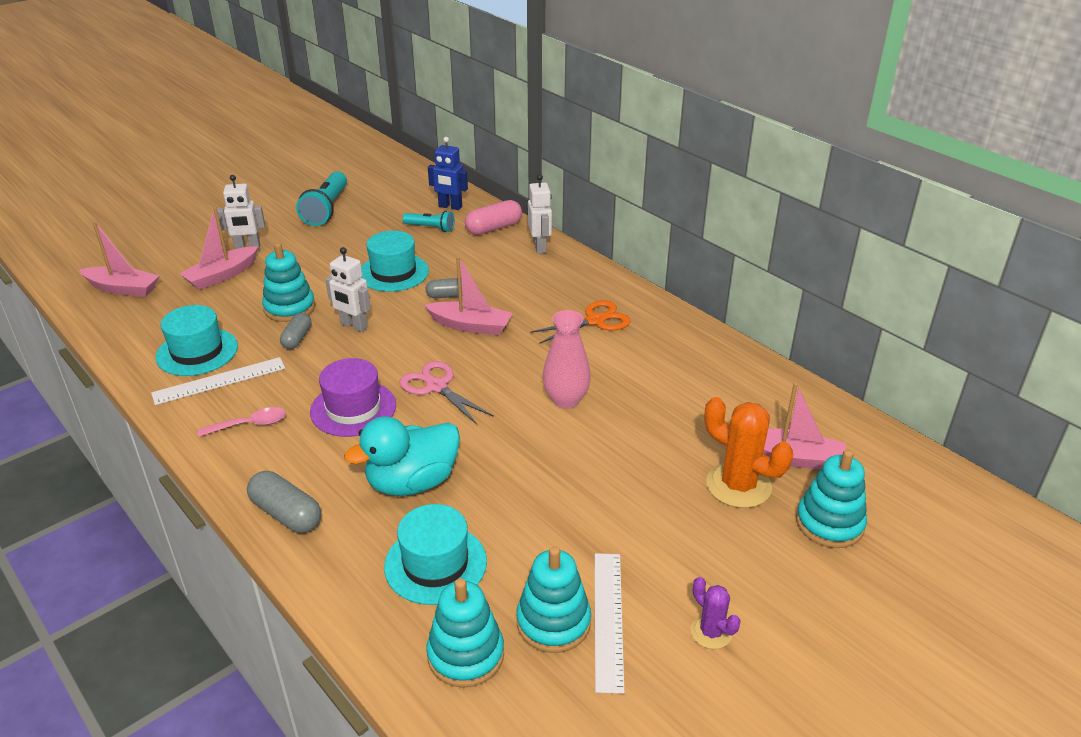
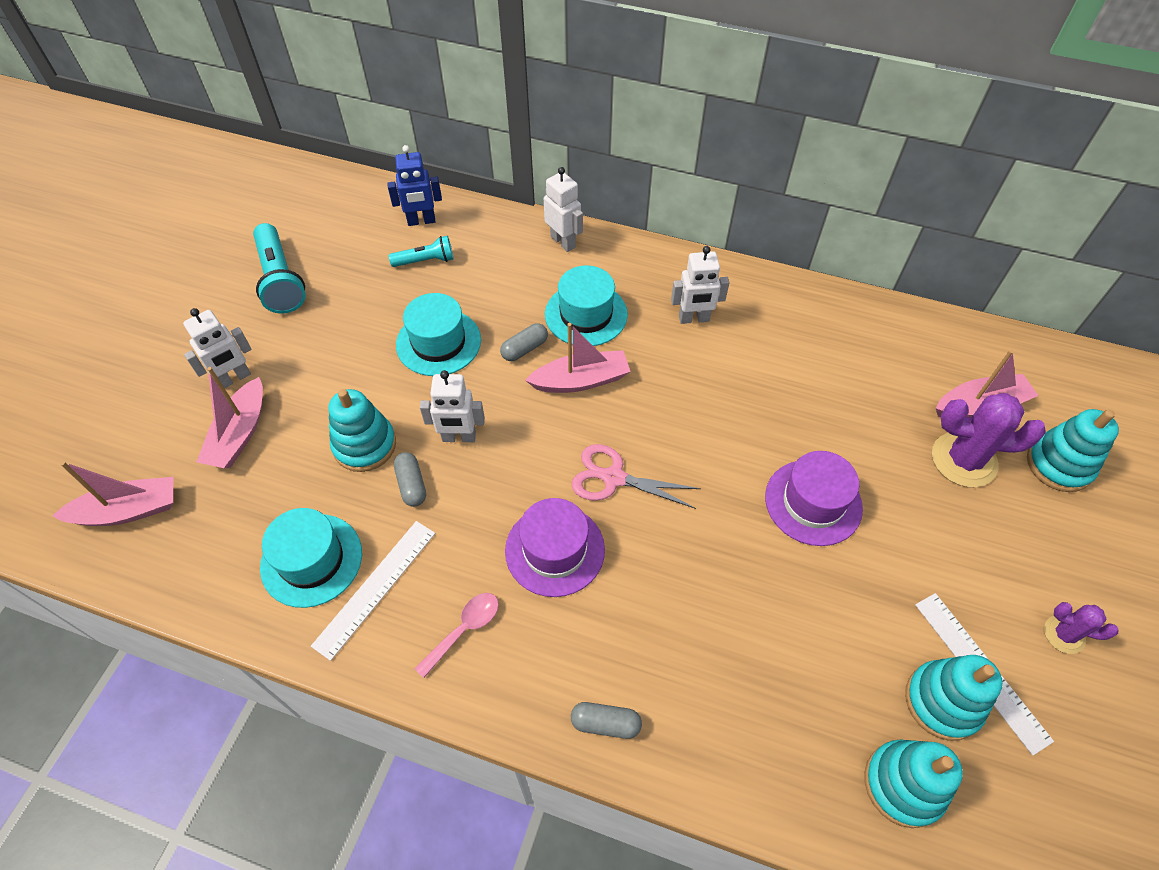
camera: 30 degrees left, 20 degrees up
(286, 514) = (605, 723): grey capsule -> grey capsule, size x0.66
(412, 482) = (692, 612): turquoise duck -> none
(435, 564) = (794, 698): turquoise hat -> turquoise hat (586, 314)
(494, 228) = (494, 234): pink capsule -> none
(566, 400) = (747, 433): pink vase -> none
(576, 459) = (813, 502): none -> purple hat
(595, 321) = (694, 319): orange scissors -> white robot
(738, 485) = (964, 460): orange cactus -> purple cactus

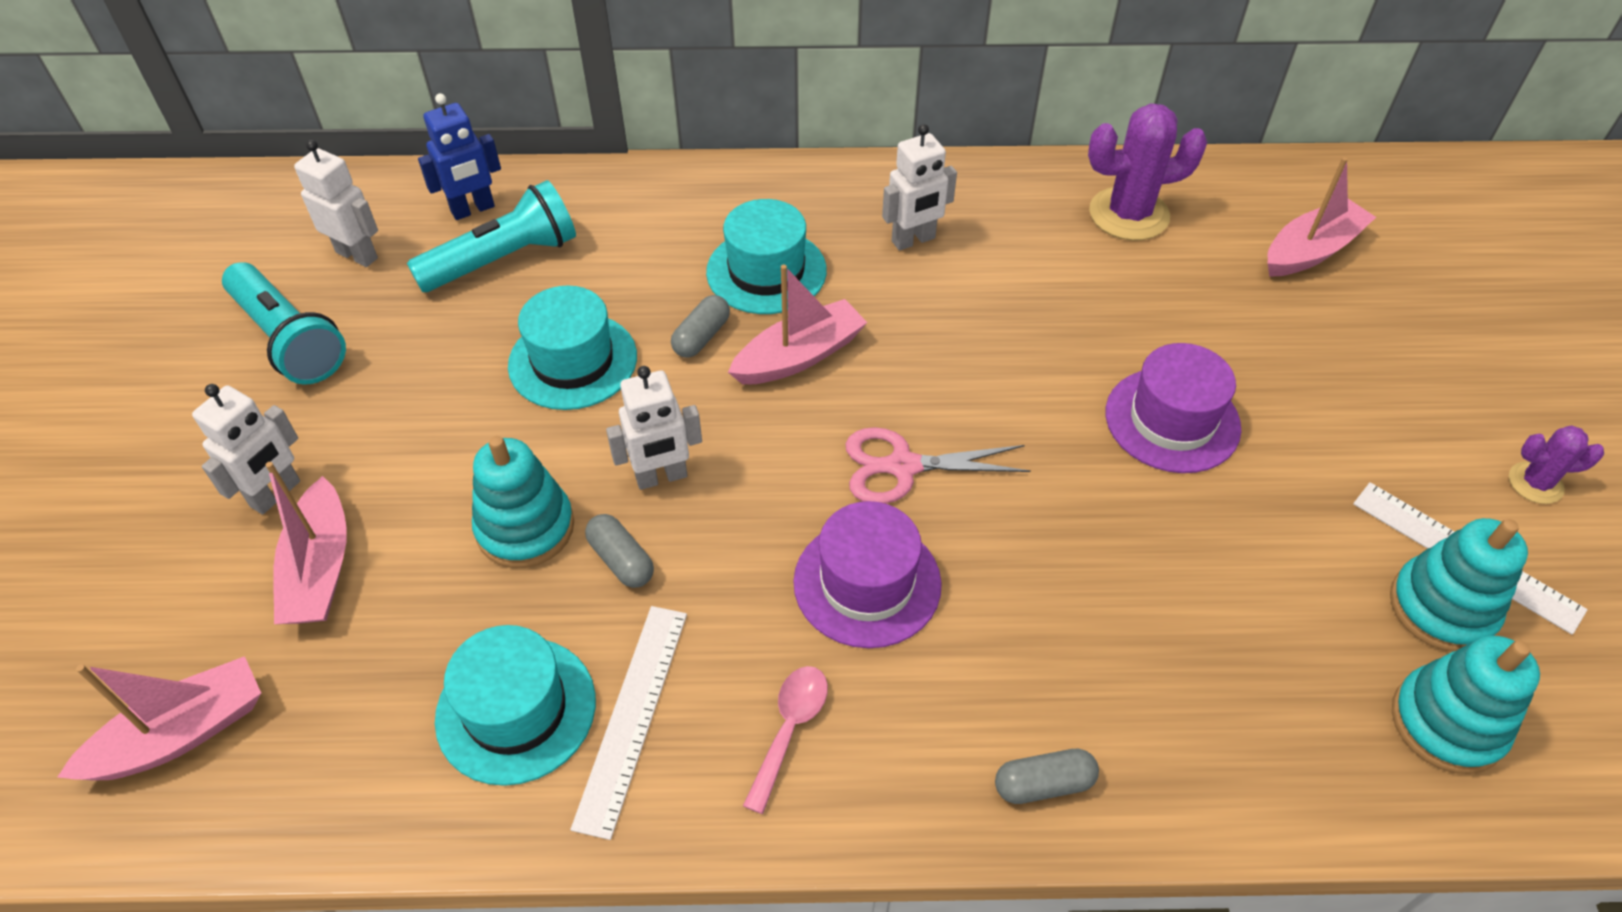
camera: 20 degrees left, 5 degrees down
(425, 261) = (503, 260): turquoise flashlight -> turquoise flashlight, size x1.72
(563, 242) = (691, 188): white robot -> white robot (357, 255)
(964, 460) = (1324, 318): purple cactus -> purple cactus (1129, 214)
(1059, 464) = (1432, 292): turquoise stacking toy -> none

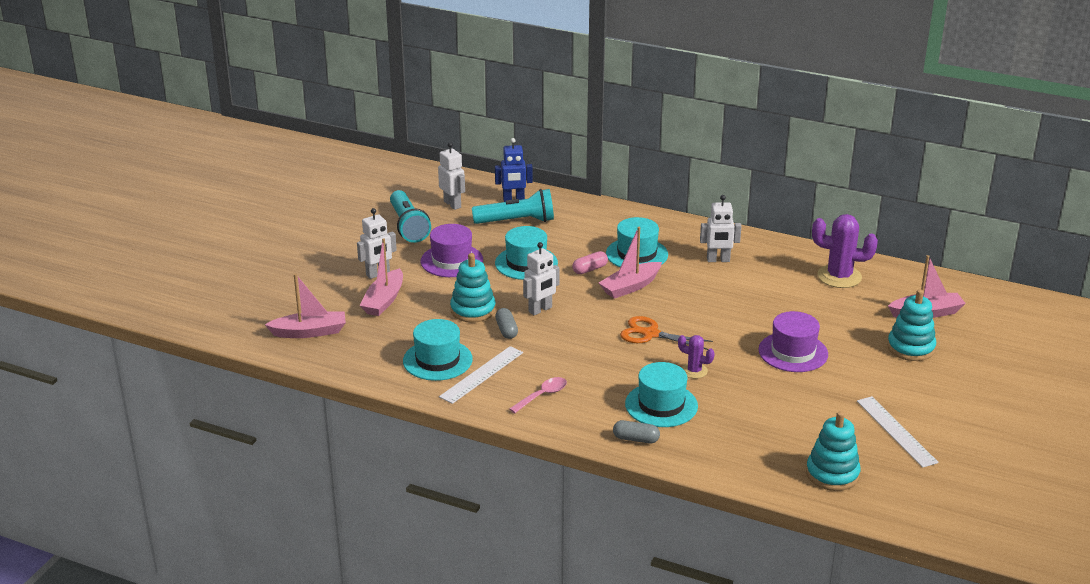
camera: 25 degrees right, 20 degrees down
(661, 477) = (540, 310): white robot -> white robot turned 45 degrees counterclockwise
(701, 337) = (590, 269): grey capsule -> pink capsule
(799, 356) = (630, 287): pink boat -> pink boat turned 150 degrees clockwise
(867, 583) = (606, 364): purple hat -> purple hat (452, 261)
(903, 466) = (651, 334): pink scissors -> orange scissors
(1033, 658) = (661, 405): none -> turquoise hat
(1441, 607) = (866, 442): turquoise stacking toy -> turquoise stacking toy (910, 348)
(1535, 483) = (959, 419): purple cactus -> purple cactus (694, 371)

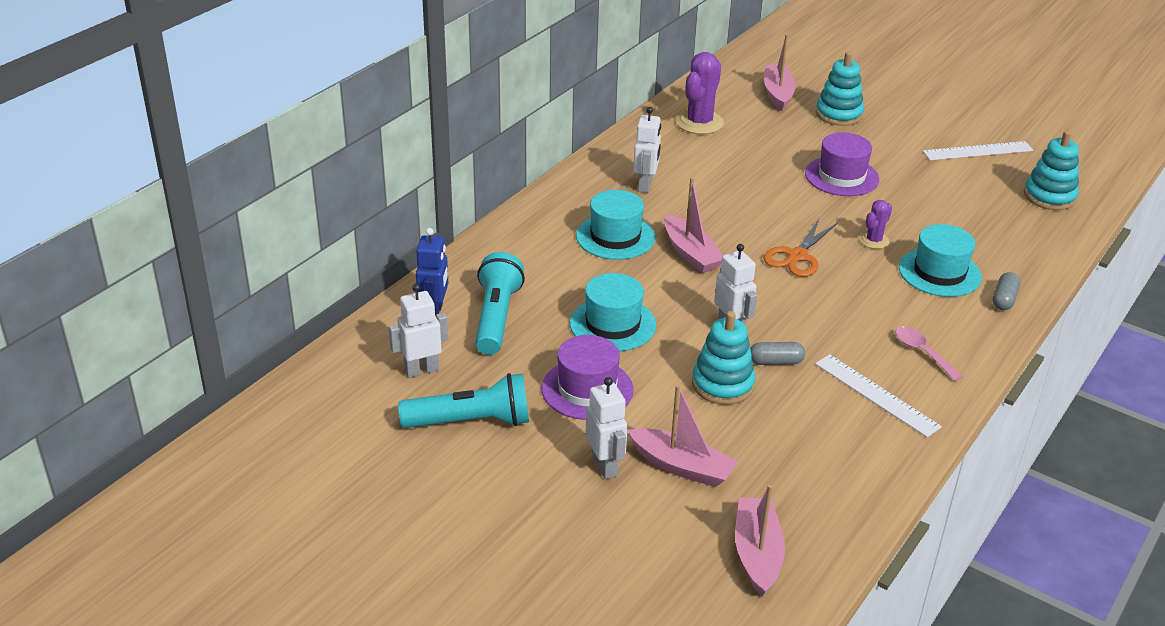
camera: 80 degrees left, 5 degrees up
(437, 360) = (841, 429): turquoise hat -> none
(590, 269) = (642, 276): pink capsule -> none

